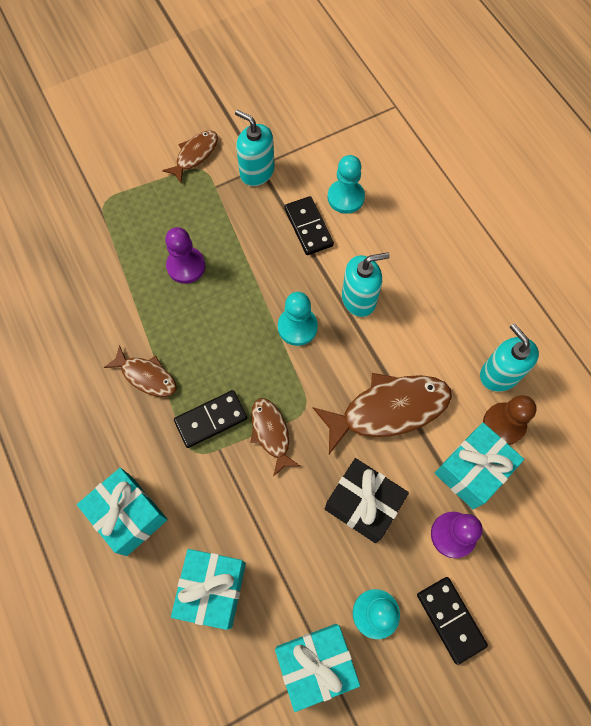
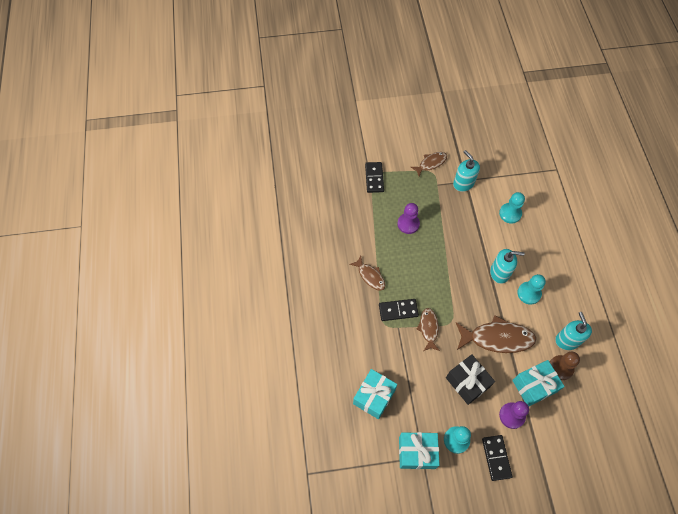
camera: 20 degrees right, 5 degrees down
(128, 515) = (341, 344): turquoise gift -> none
(297, 327) = (460, 277): turquoise pawn -> turquoise pawn (529, 293)
(308, 227) = (483, 224): black domino -> black domino (374, 178)

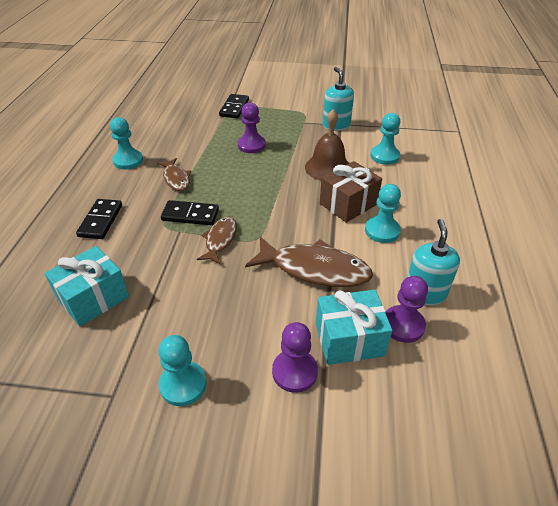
camera: 15 degrees right, 20 degrees down
(324, 264) = (128, 161): none -> turquoise pawn
(417, 452) = (107, 387): turquoise gift -> none
(431, 163) = (305, 107): brown fish -> none
(467, 382) = (242, 311): black gift -> none
(473, 237) = (328, 167): none -> brown bell
(496, 458) = (238, 430): black domino -> black domino (101, 221)
(499, 273) = (348, 204): turquoise soap dispenser -> brown gift
(560, 368) = (403, 325): brown pawn -> purple pawn

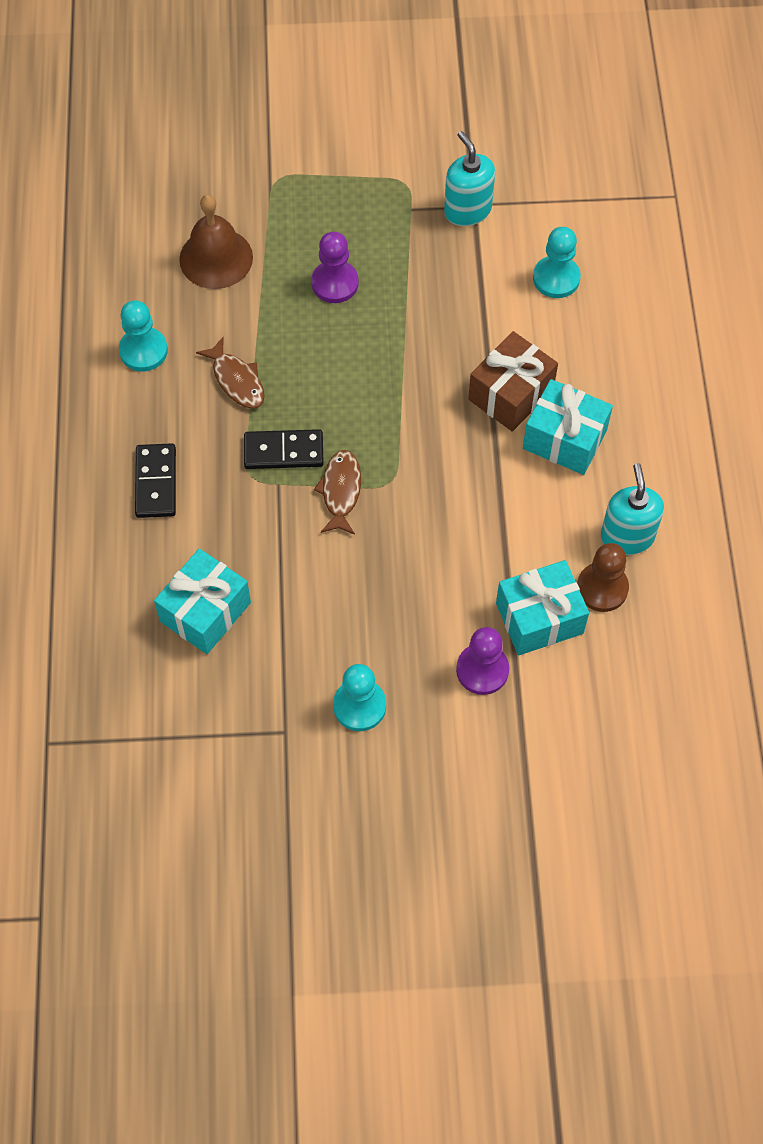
camera: 10 degrees left, 20 degrees up
(234, 108) = (278, 186): black domino -> none
(314, 269) = (481, 521): brown fish -> none
(328, 167) = (469, 319): brown bell -> brown bell (216, 258)
(382, 231) = (564, 439): turquoise pawn -> turquoise gift
(403, 325) = (602, 588): purple pawn -> brown pawn

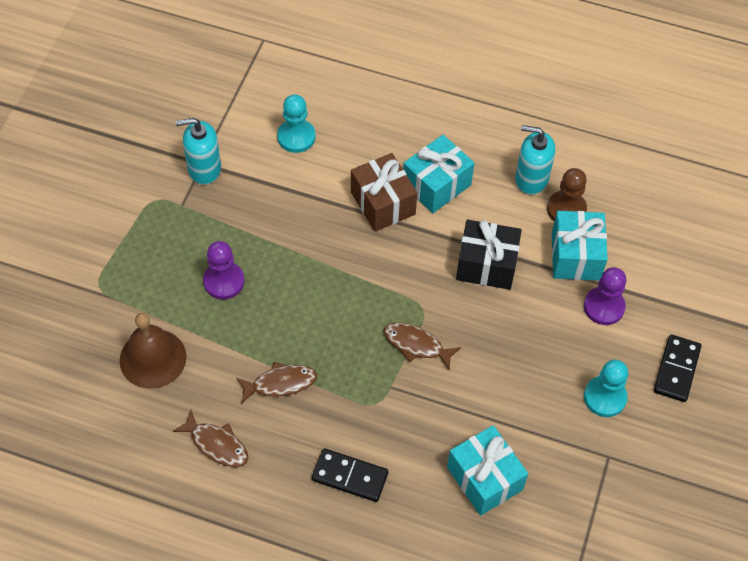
camera: 70 degrees left, 5 degrees down
(143, 351) = (216, 444): turquoise pawn -> brown fish
(283, 452) = (363, 372): black domino -> black domino (677, 369)
(479, 527) = (486, 265): none -> black gift

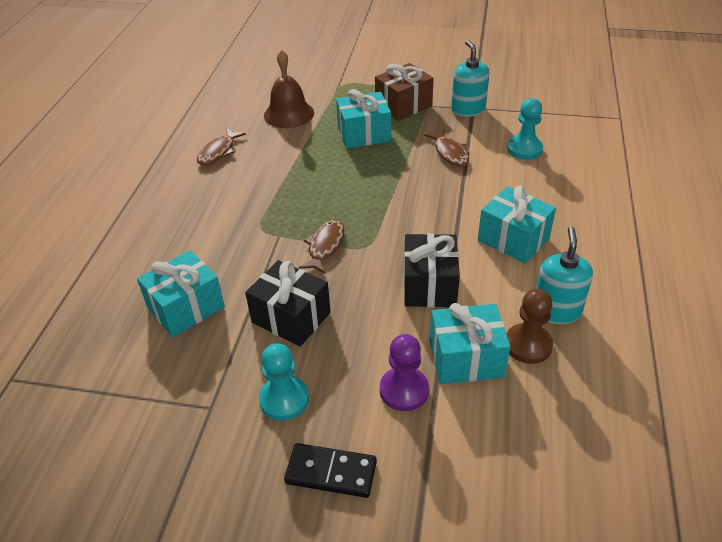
camera: 85 degrees right, 15 degrees down
(224, 281) = (364, 134): purple pawn -> turquoise gift
(280, 383) = (275, 174): brown fish -> brown fish (450, 153)
(350, 476) = (190, 222): black domino -> none
(383, 203) = (476, 207): brown gift -> brown gift (403, 105)
(511, 384) = (291, 317): none -> black gift

